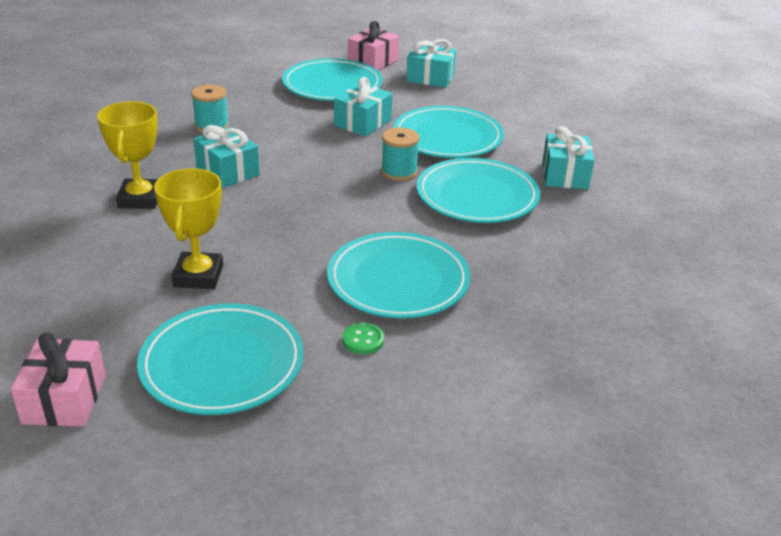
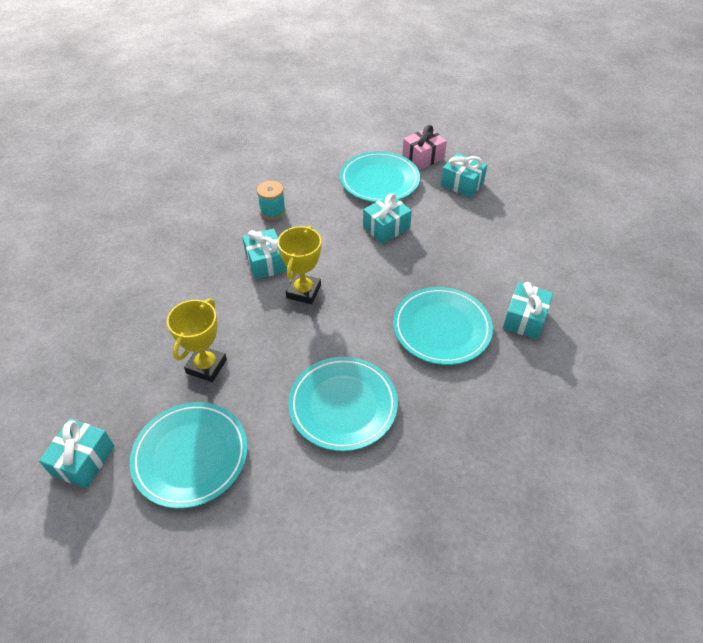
camera: 20 degrees right, 15 degrees up
(65, 399) = (83, 460): pink gift -> turquoise gift
(140, 199) = (196, 279): yellow trophy -> yellow trophy (303, 291)
(363, 340) = (293, 459): green button -> none
(399, 172) = (392, 288): turquoise spool -> none
(447, 138) = (446, 257): turquoise plate -> none

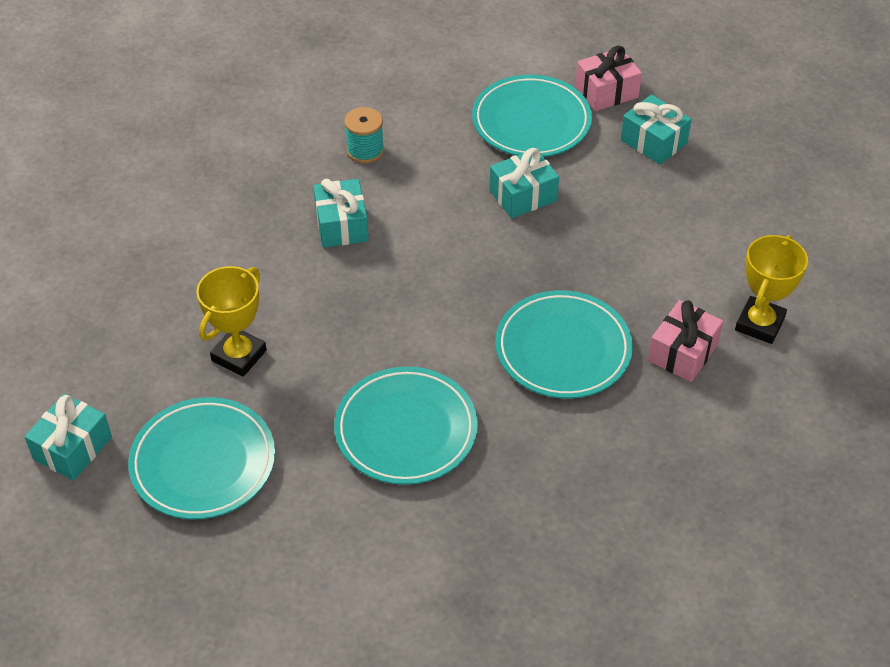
camera: 10 degrees right, 0 degrees up
(303, 291) = (385, 273): yellow trophy -> yellow trophy (759, 324)
(524, 319) = (682, 352): turquoise gift -> pink gift

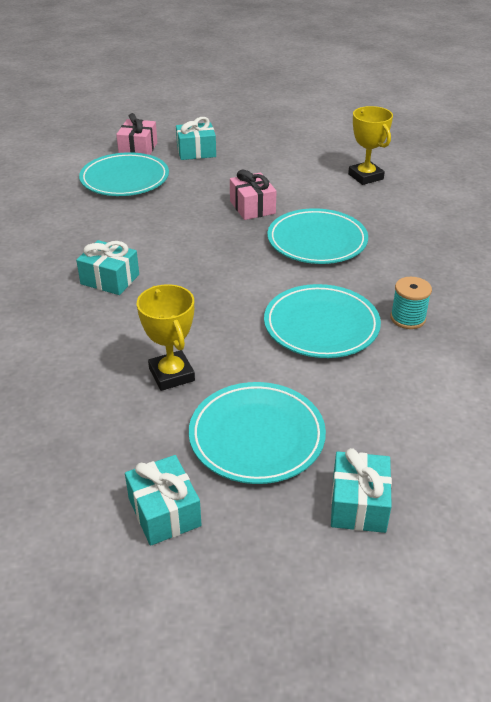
camera: 55 degrees left, 10 degrees down
(365, 150) = (58, 244): turquoise spool -> turquoise spool (408, 318)
(523, 195) = (179, 205): turquoise gift -> turquoise gift (358, 504)
(682, 352) = (361, 205): pink gift -> pink gift (252, 207)

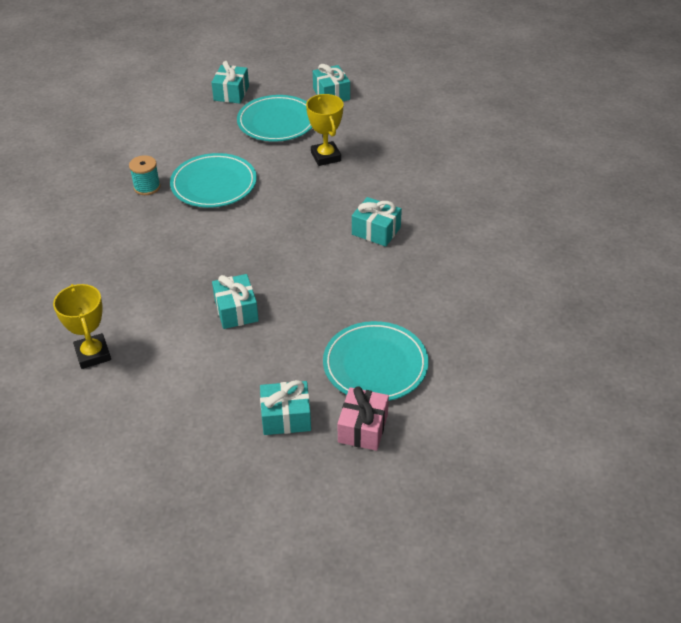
camera: 175 degrees left, 5 degrees up
(252, 207) = (236, 311): pink gift -> turquoise gift
(317, 241) = (186, 263): turquoise plate -> none

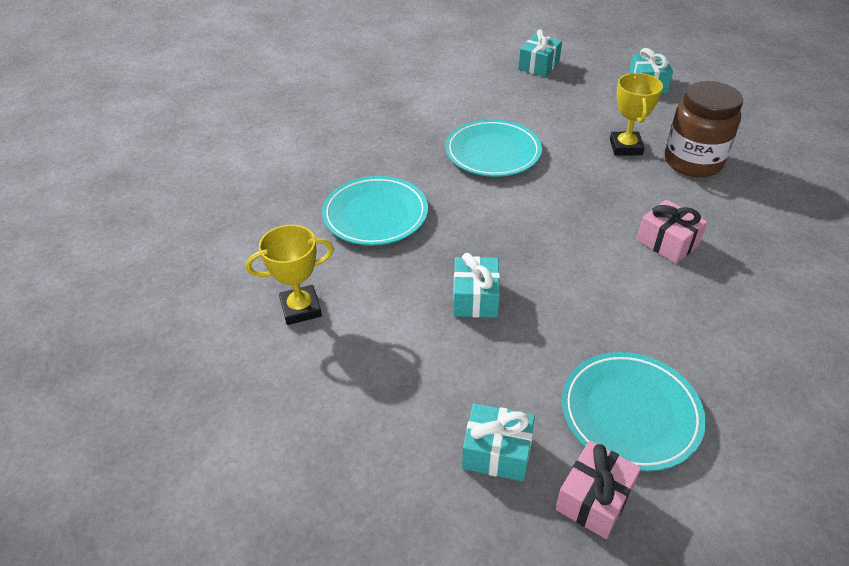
camera: 20 degrees right, 0 degrees up
(93, 354) = (301, 308): yellow trophy -> yellow trophy turned 75 degrees clockwise
(147, 187) = (422, 141): turquoise spool -> none
(277, 122) = (579, 102): turquoise plate -> turquoise plate (375, 215)
(376, 231) = (667, 242): turquoise gift -> pink gift
(383, 159) = (693, 162): none -> brown jar

